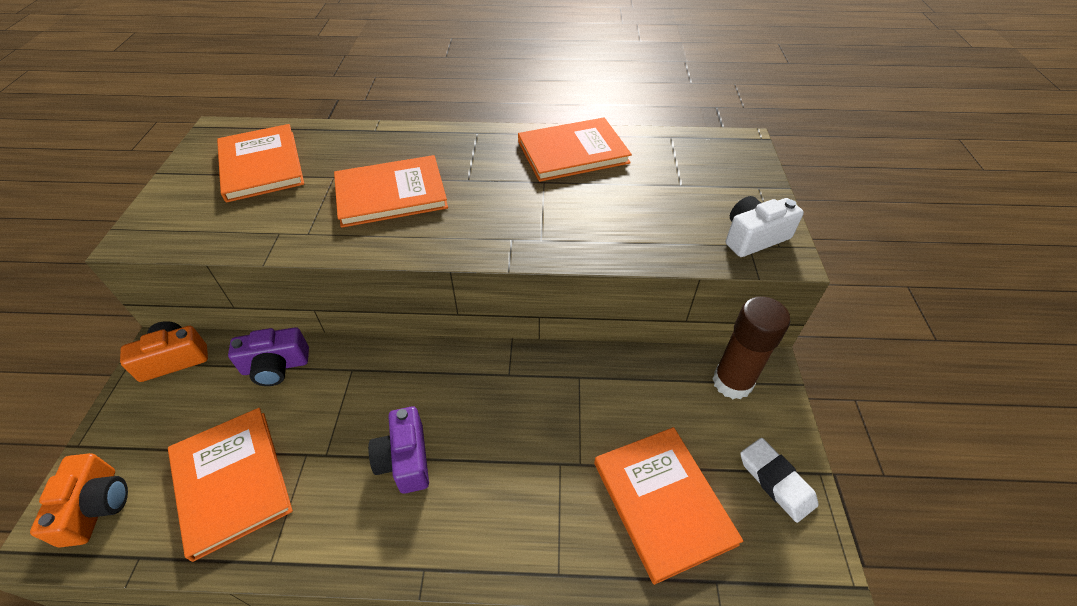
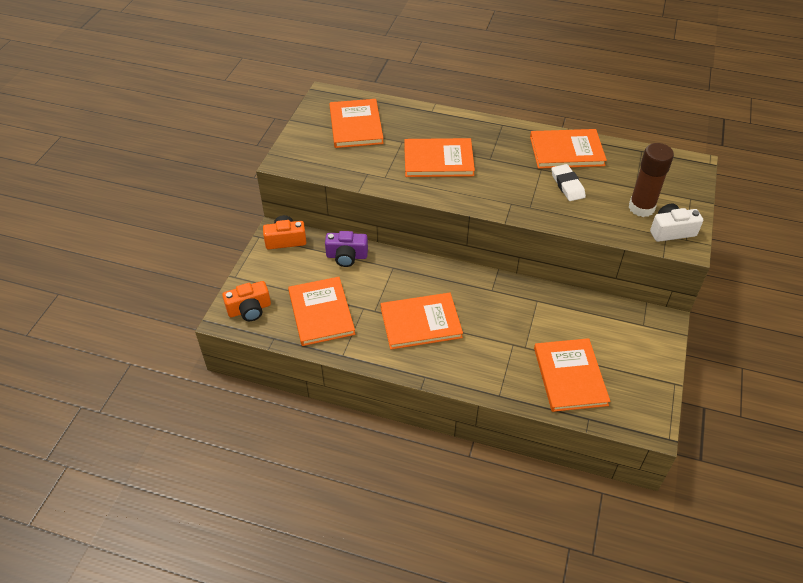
camera: 15 degrees right, 0 degrees up
(96, 506) = (249, 309): orange camera -> orange camera turned 60 degrees clockwise
(405, 459) = (421, 322): purple camera -> orange book
(732, 382) = (638, 324): brown glue stick -> brown glue stick (641, 208)
(776, 481) = (644, 381): white eraser -> white eraser (567, 185)

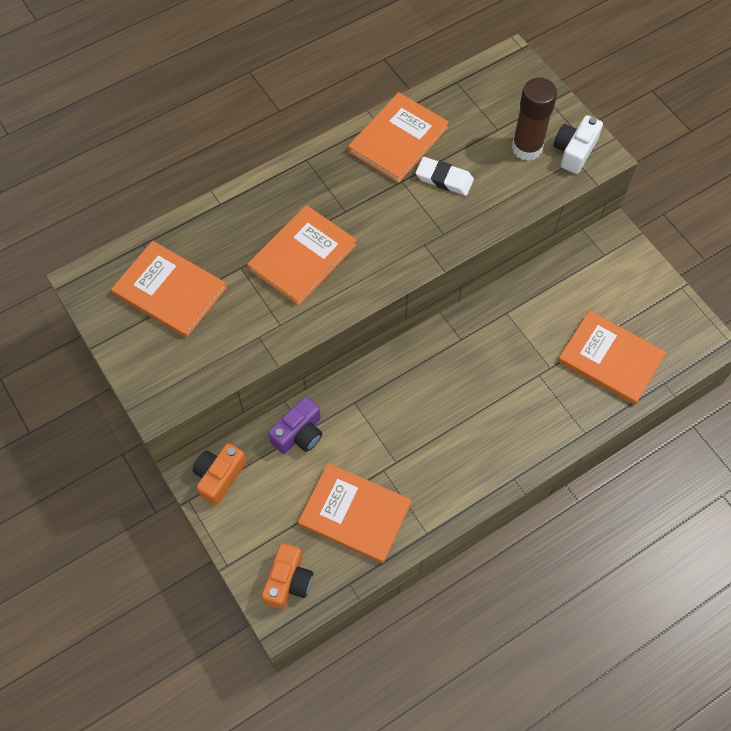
camera: 50 degrees left, 15 degrees up
(421, 322) = (447, 432): orange book -> none

